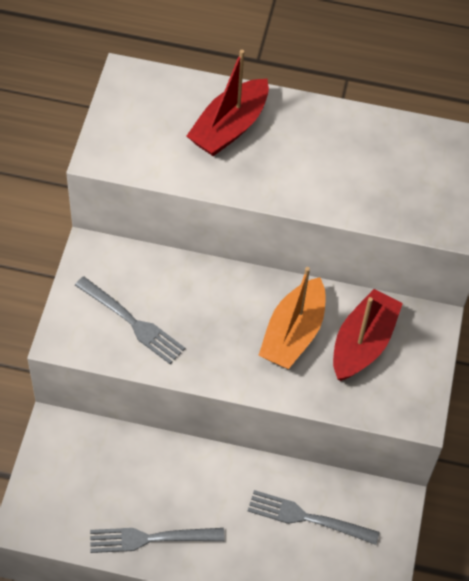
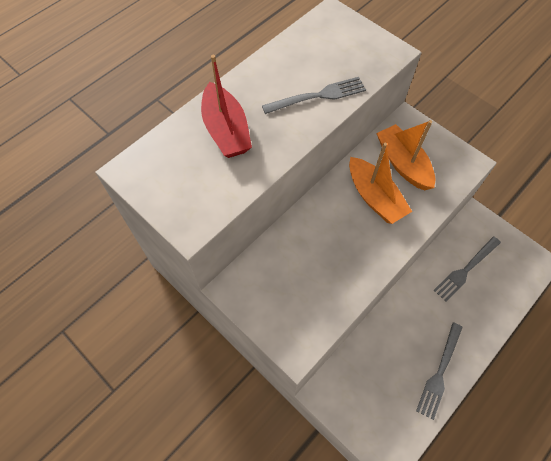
camera: 55 degrees left, 5 degrees up
(133, 322) = (309, 291): grey fork -> grey fork (318, 96)
(363, 343) = (403, 163): red boat -> orange boat

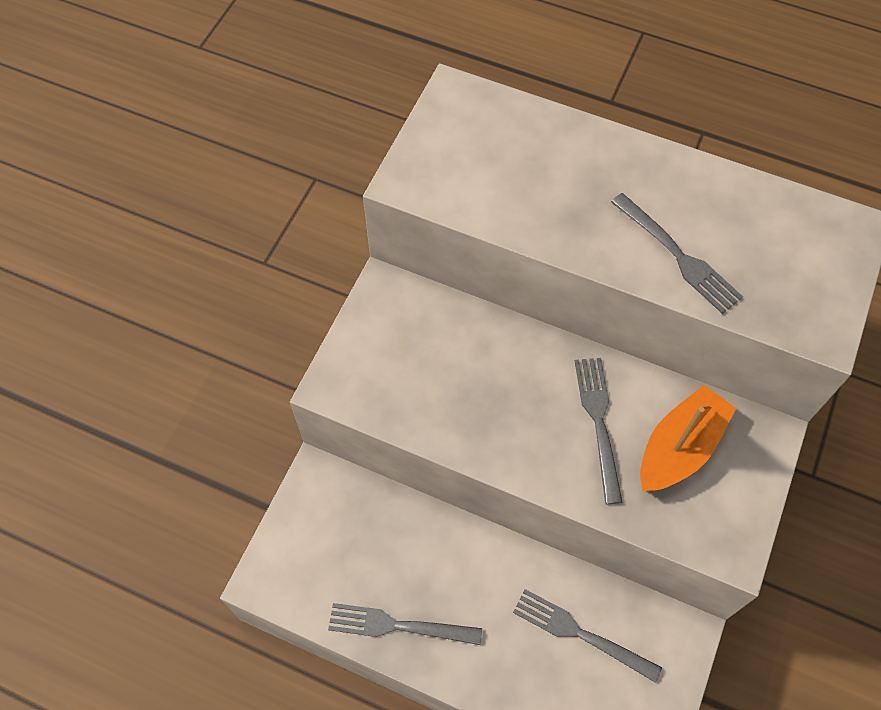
camera: 70 degrees right, 0 degrees up
(226, 130) = (562, 168): red boat -> none
(374, 197) = (598, 422): orange boat -> grey fork

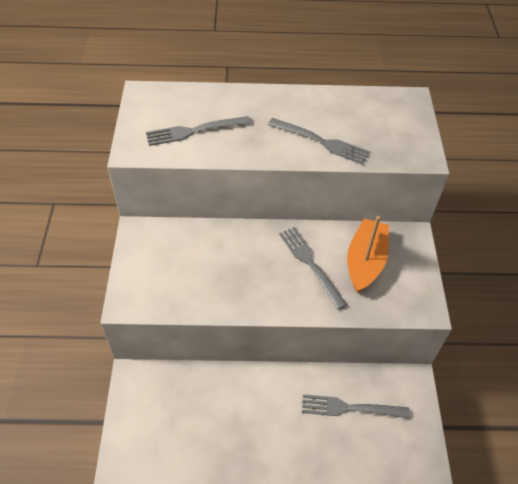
camera: 25 degrees left, 10 degrees down
(397, 626) = (229, 453): grey fork -> grey fork (194, 131)

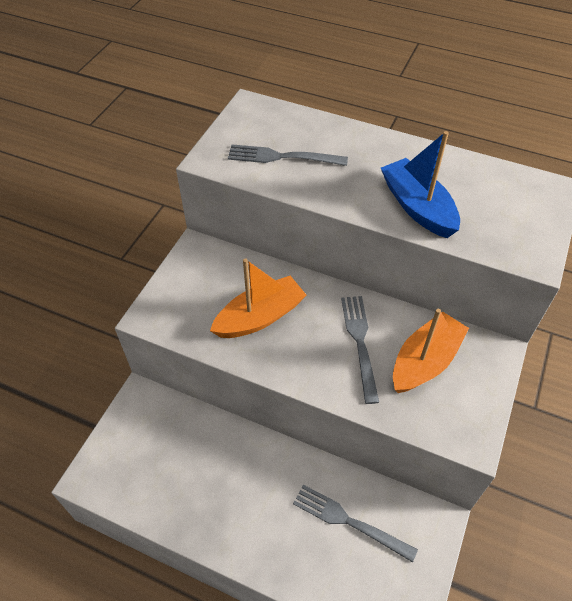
camera: 25 degrees right, 0 degrees up
(221, 271) = (260, 317): none -> orange boat
(322, 142) = (417, 207): grey fork -> blue boat

